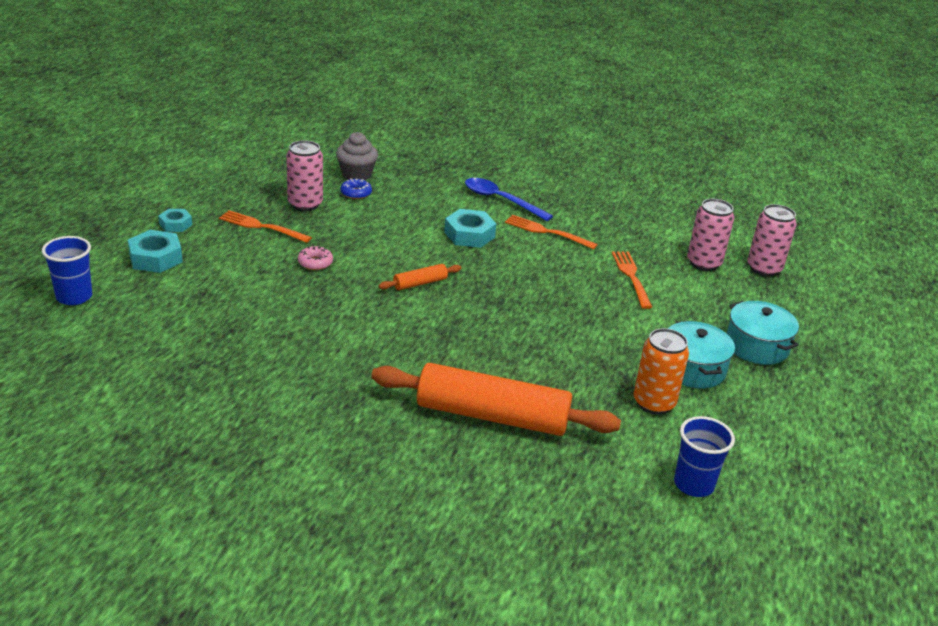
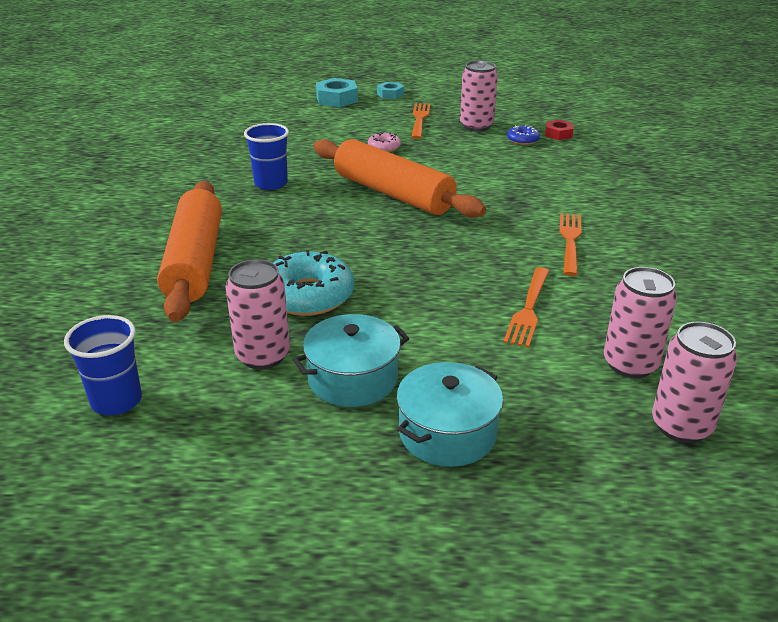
camera: 75 degrees right, 0 degrees up
(74, 297) = (267, 90): blue cup -> blue cup (271, 183)
(356, 174) = (558, 134): grey cupcake -> red nut
(420, 283) = (393, 193): orange rolling pin -> orange rolling pin, size x2.35
(469, 235) = (510, 201): turquoise nut -> none
(500, 200) = (606, 205): blue spoon -> none
(576, 365) = (308, 295): none -> turquoise donut
(631, 277) = (528, 309): orange fork -> orange fork turned 135 degrees clockwise
(654, 403) = (263, 356): orange can -> pink can

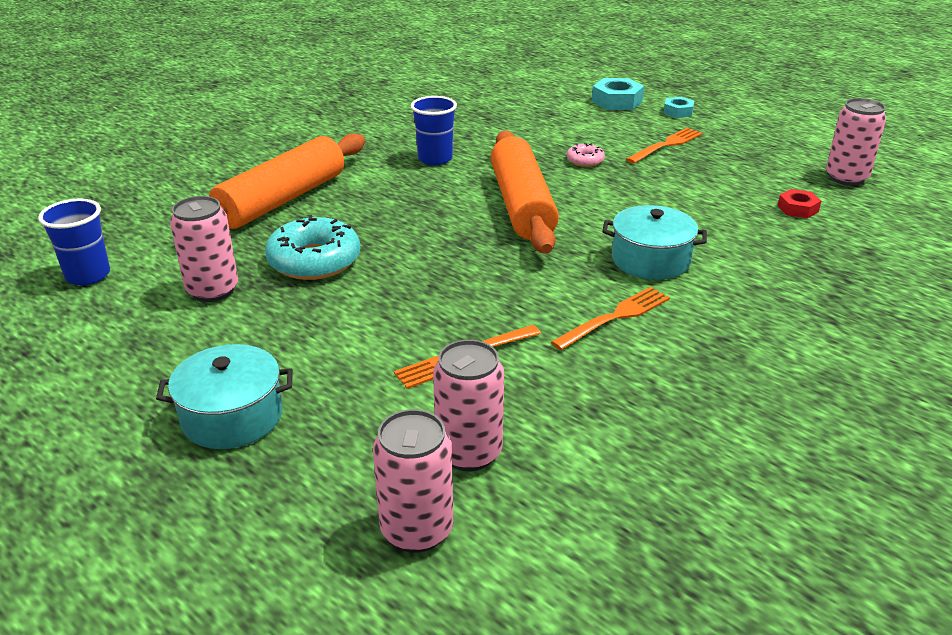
camera: 40 degrees right, 0 degrees up
(353, 378) = (240, 339): turquoise pot -> turquoise pot (650, 260)
(476, 126) = (716, 170): pink can -> pink can (846, 178)
(522, 140) = (743, 201): blue donut -> none

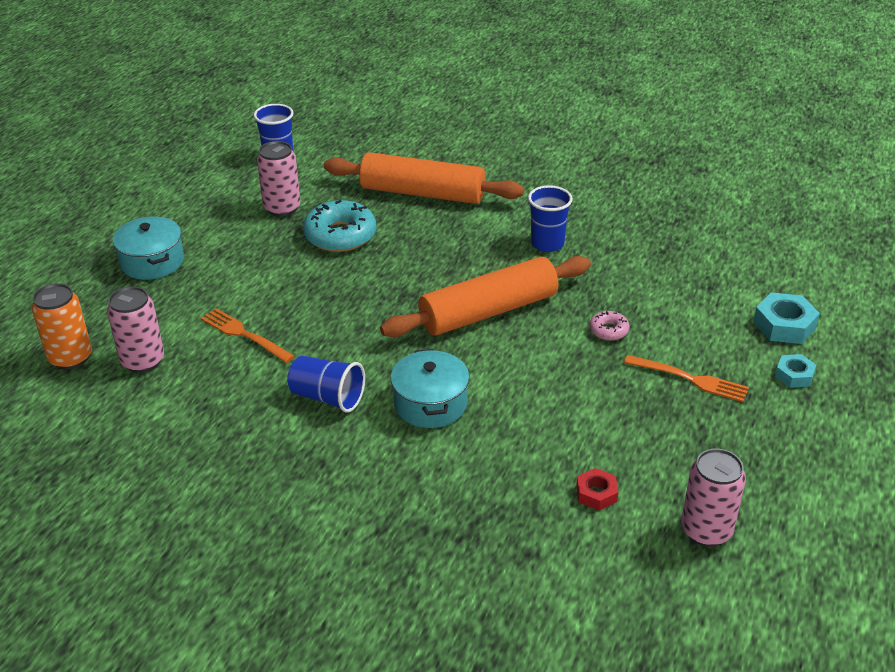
camera: 70 degrees right, 5 degrees up
(417, 530) = (70, 358): pink can -> orange can
(615, 317) = (327, 397): orange fork -> blue cup

